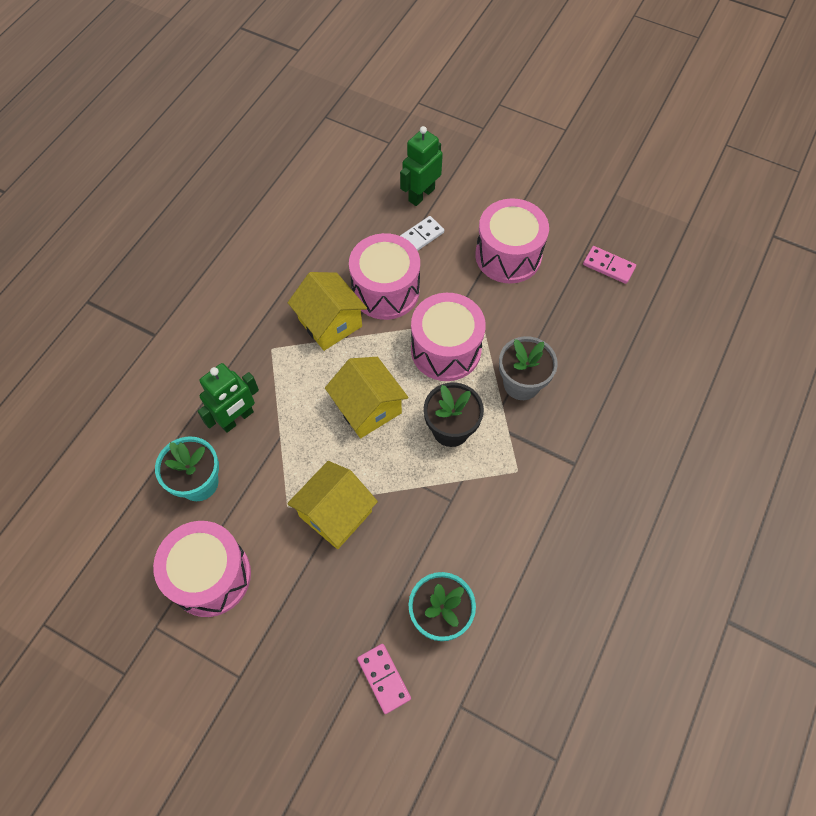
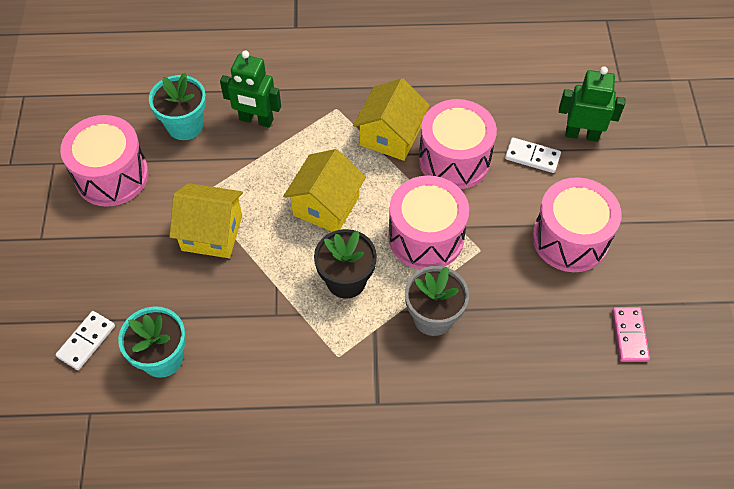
camera: 60 degrees right, 5 degrees down
(384, 678) = (86, 341): pink domino -> white domino

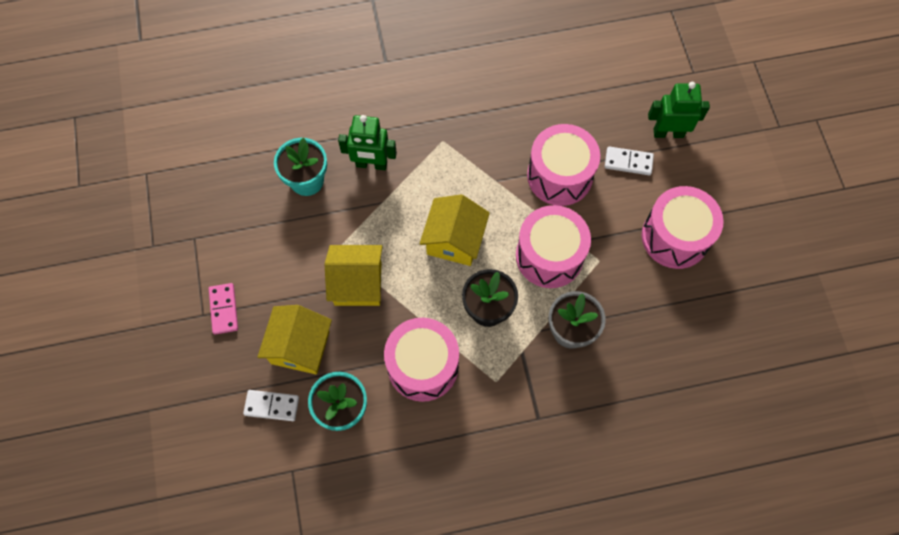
camera: 10 degrees left, 10 degrees up
(86, 341) = (272, 406): white domino -> white domino turned 75 degrees clockwise
(112, 175) = (252, 242): pink drum -> pink drum (423, 366)
(390, 136) = (498, 161): yellow house -> yellow house (300, 347)
(629, 335) = (740, 319): pink domino -> pink domino (224, 309)

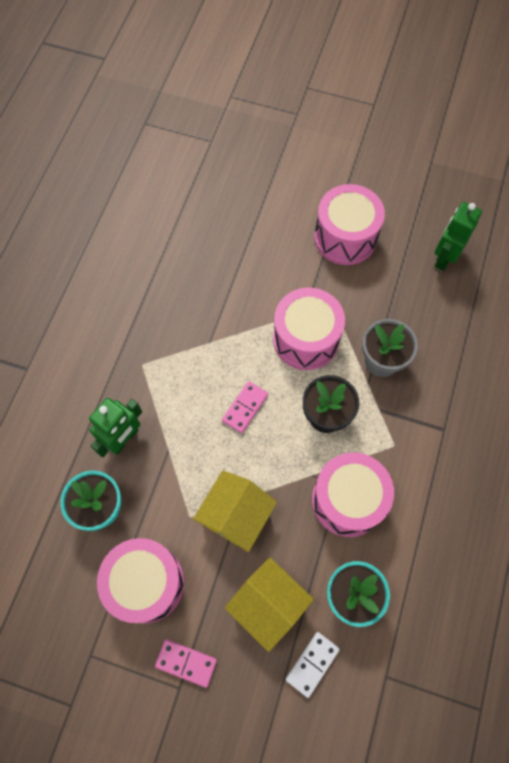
camera: 60 degrees left, 0 degrees up
(454, 240) = (245, 407): yellow house -> pink domino
(559, 176) = (238, 290): pink drum -> pink drum (146, 583)
(628, 162) = (259, 232): white domino -> none
(668, 133) = (252, 189): green robot -> green robot (444, 257)

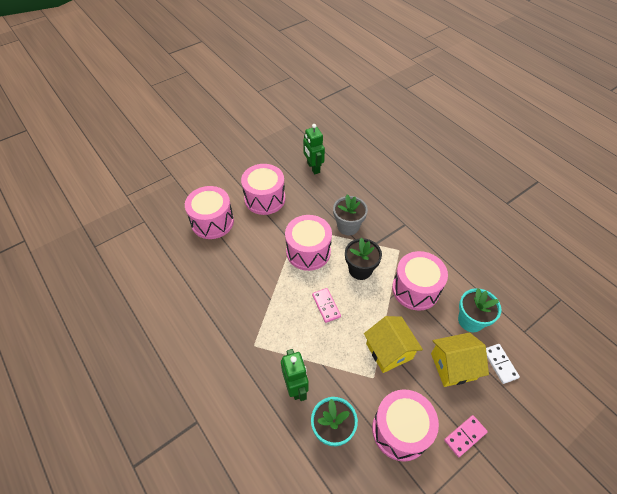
camera: 55 degrees left, 15 degrees down
(265, 207) = (212, 222): none -> pink drum

